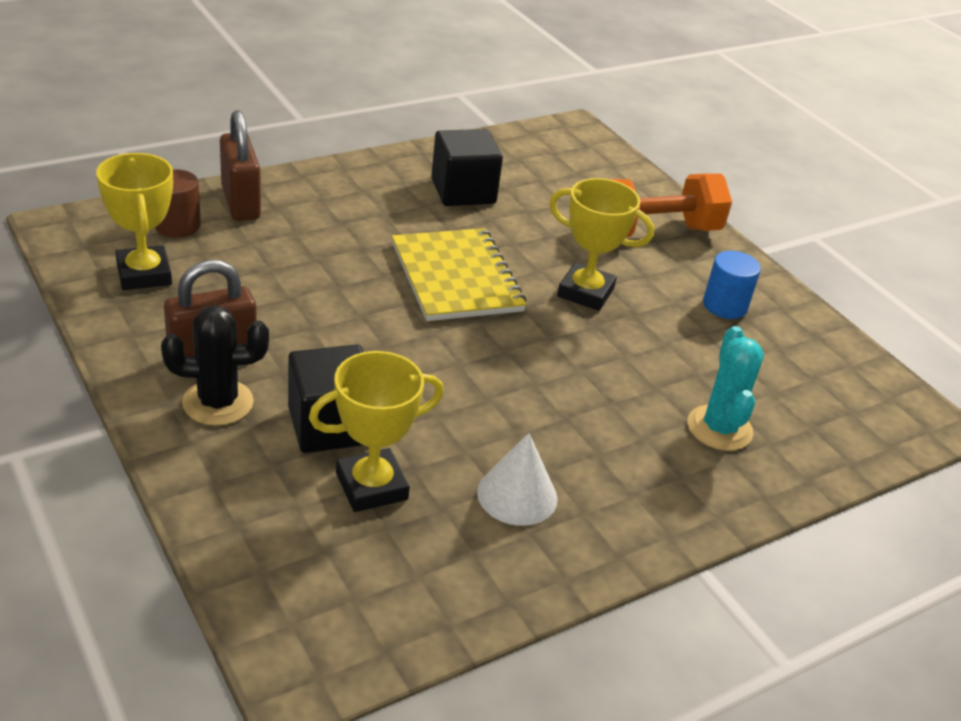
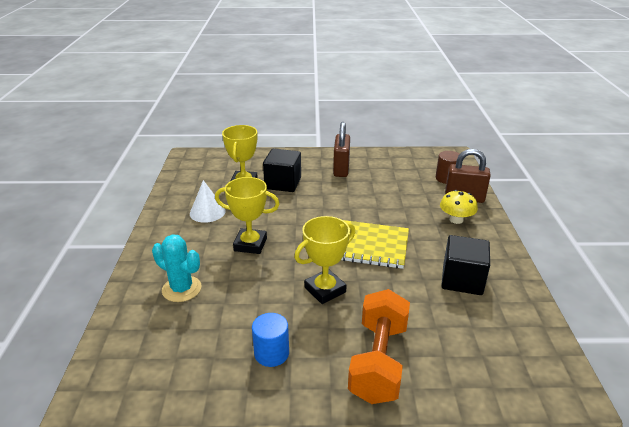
camera: 125 degrees right, 5 degrees down
(144, 274) = (408, 165): yellow trophy -> yellow trophy (250, 244)
(218, 403) = (314, 165): black cactus -> none
(317, 206) = (456, 219): none -> yellow mushroom

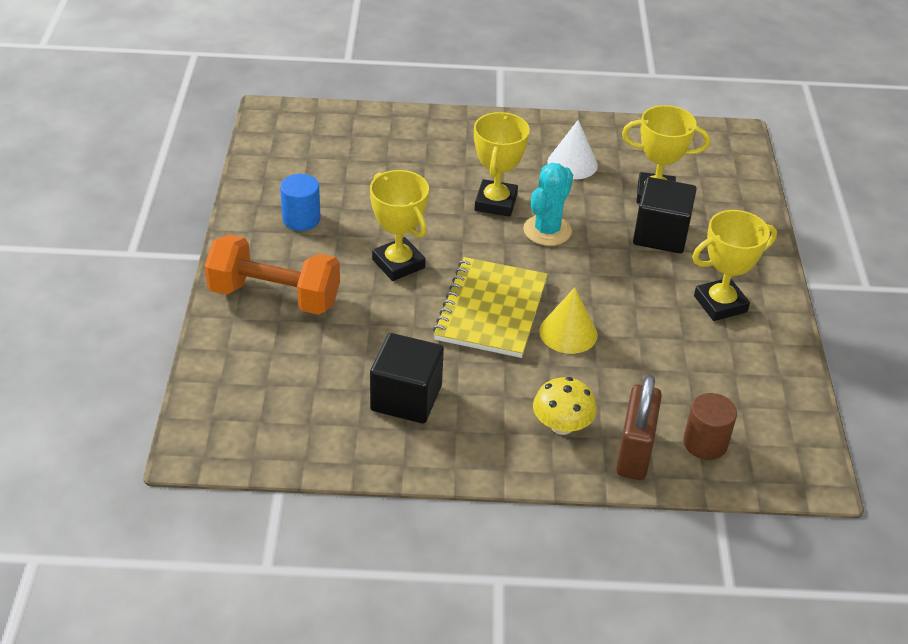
camera: 90 degrees right, 10 degrees up
(181, 289) = (411, 153): turquoise cactus -> turquoise cactus (547, 230)
(341, 169) = (720, 304): brown padlock -> yellow trophy
(378, 216) = (568, 332): none -> yellow cone

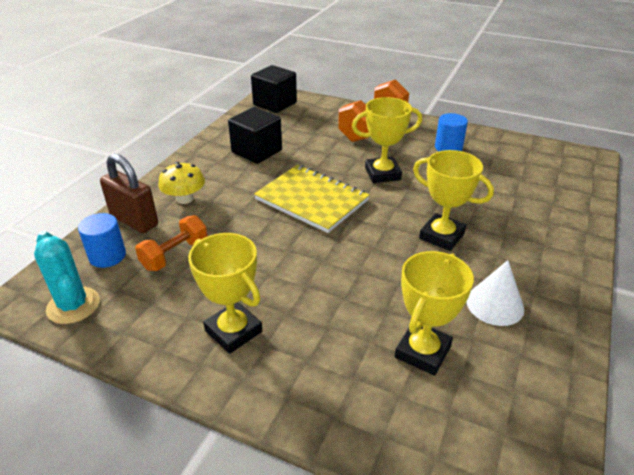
camera: 115 degrees right, 5 degrees down
(547, 230) = (391, 254): turquoise cactus -> turquoise cactus (73, 305)
(568, 332) = (264, 227): yellow cone -> none
(660, 234) = (354, 329): black cube -> black cube (275, 104)
(662, 386) = (175, 255): none -> orange dumbbell
(705, 443) = (107, 256): brown cylinder -> blue cylinder
(720, 304) = (233, 331): yellow trophy -> yellow trophy turned 45 degrees counterclockwise

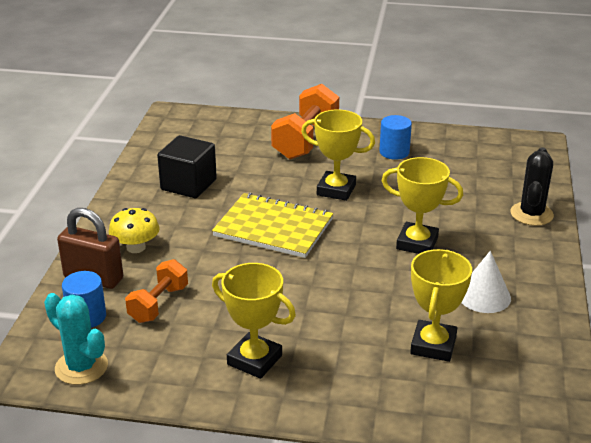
camera: 15 degrees left, 5 degrees down
(275, 104) = (181, 126): black cube -> none
(382, 174) = (336, 190): yellow trophy -> yellow trophy turned 45 degrees clockwise
(568, 225) = (531, 214): none -> black cactus

